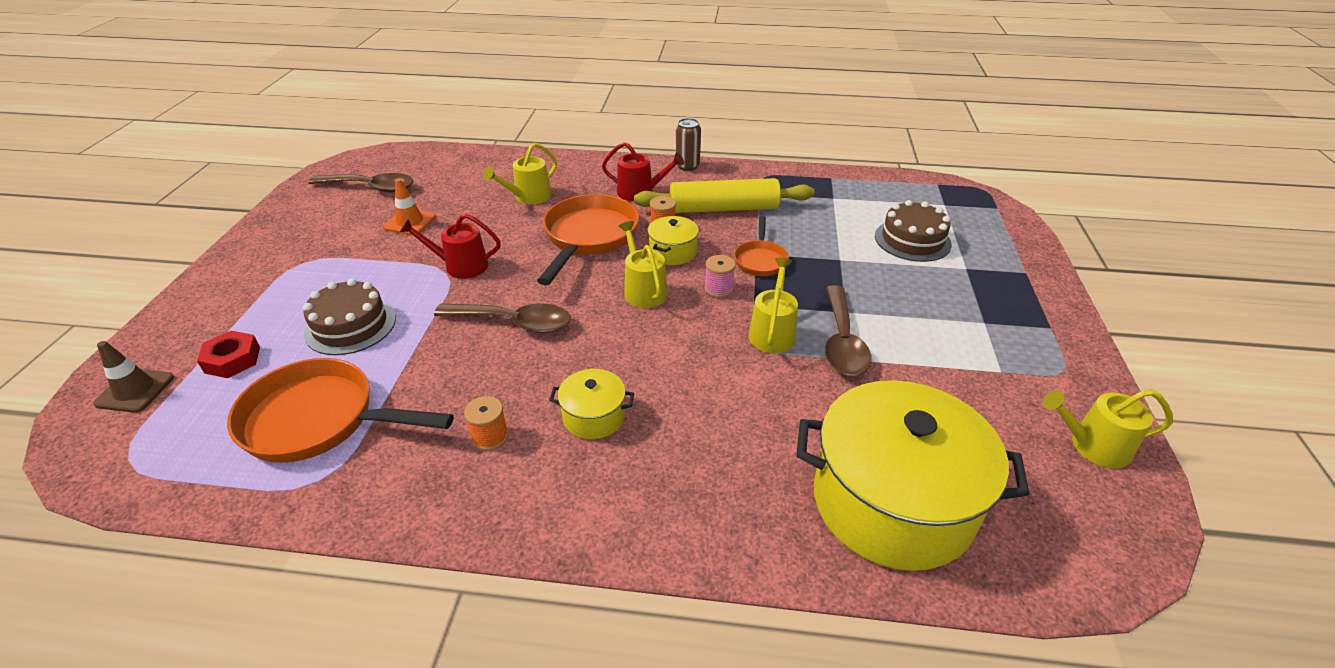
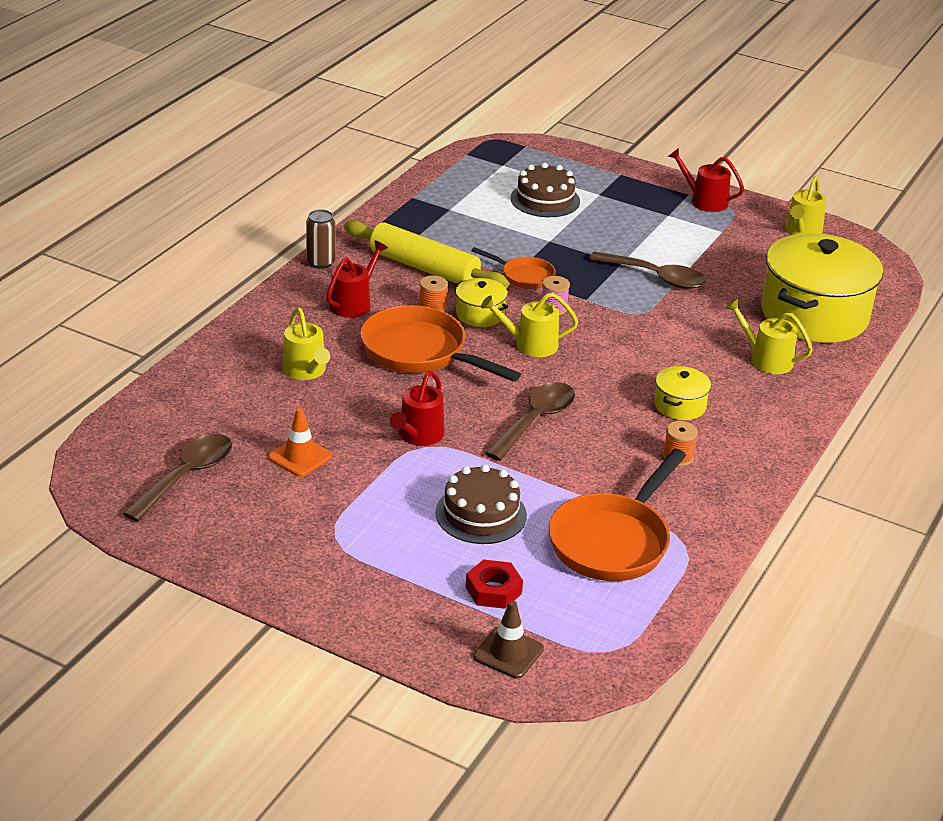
camera: 70 degrees left, 5 degrees down
(723, 208) = (424, 268): yellow rolling pin -> yellow rolling pin turned 75 degrees counterclockwise
(772, 333) = (627, 302): yellow watering can -> yellow watering can (766, 360)
(1052, 343) = (704, 201): none -> red watering can

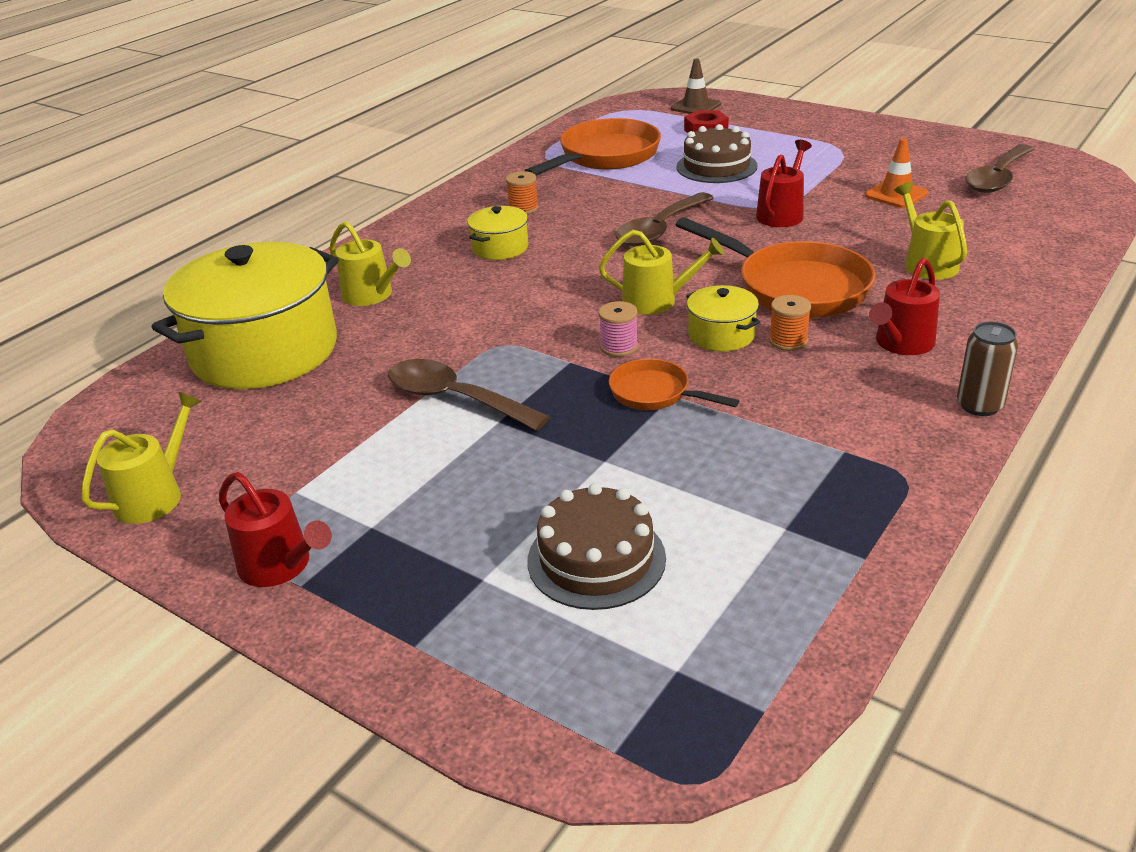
camera: 170 degrees left, 0 degrees up
(424, 268) = (811, 402): yellow rolling pin -> none

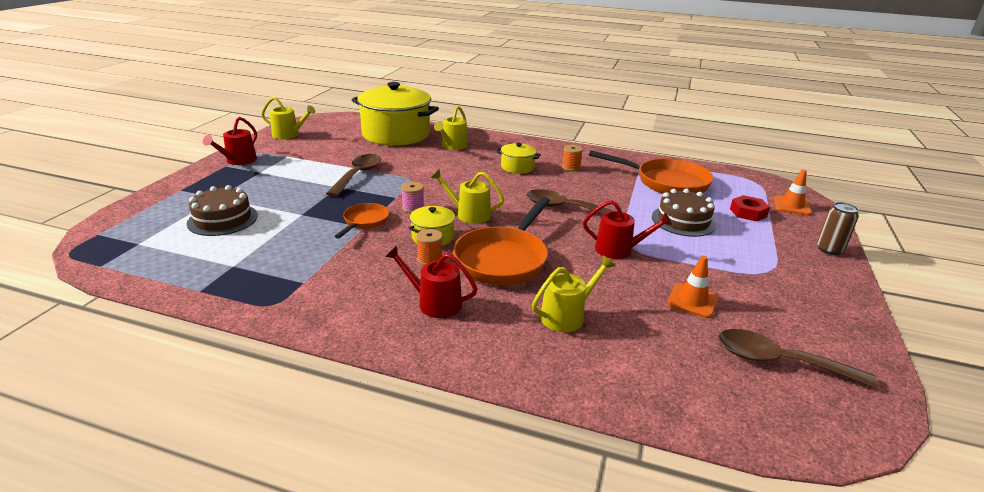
camera: 70 degrees right, 5 degrees down
(656, 301) = (469, 214): yellow watering can -> yellow watering can turned 120 degrees clockwise
(695, 106) = (792, 206): brown traffic cone -> orange traffic cone
(979, 405) = (353, 336): brown can -> brown can (829, 250)

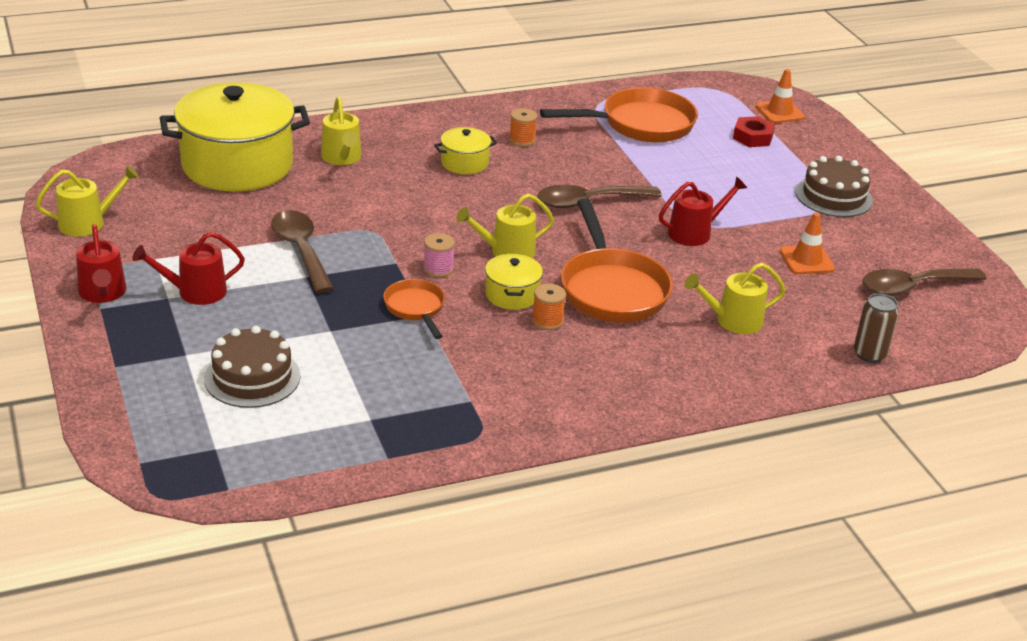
camera: 40 degrees left, 5 degrees up
(434, 303) = (617, 361): red watering can -> red watering can (195, 292)
(566, 316) = (733, 321): yellow watering can -> yellow watering can turned 120 degrees counterclockwise
(683, 221) = (710, 172): brown cake -> brown cake (833, 196)
(829, 250) = (853, 156): brown can -> brown can (869, 354)

